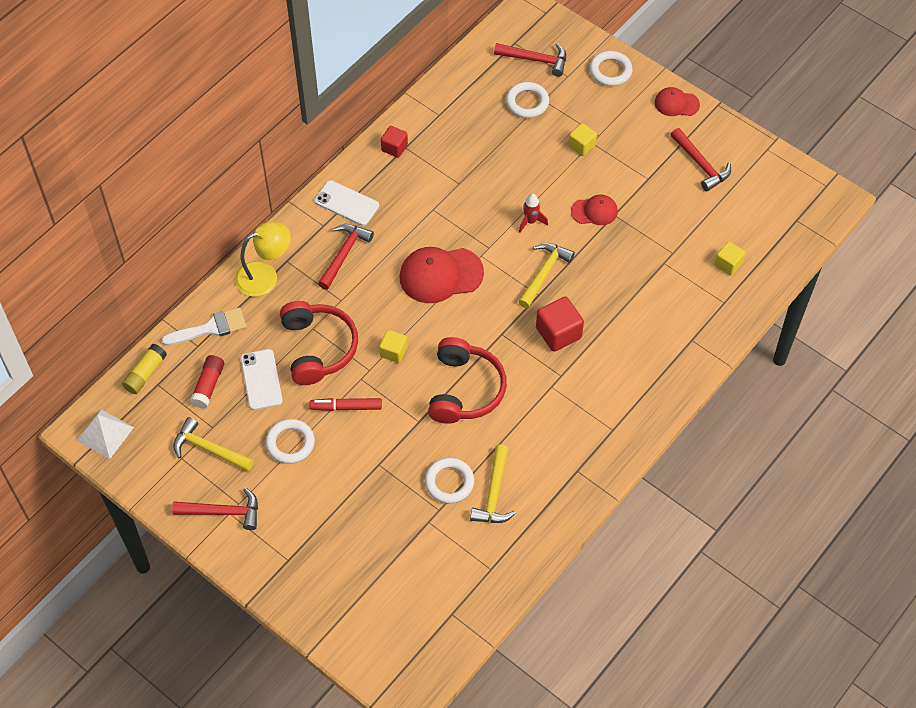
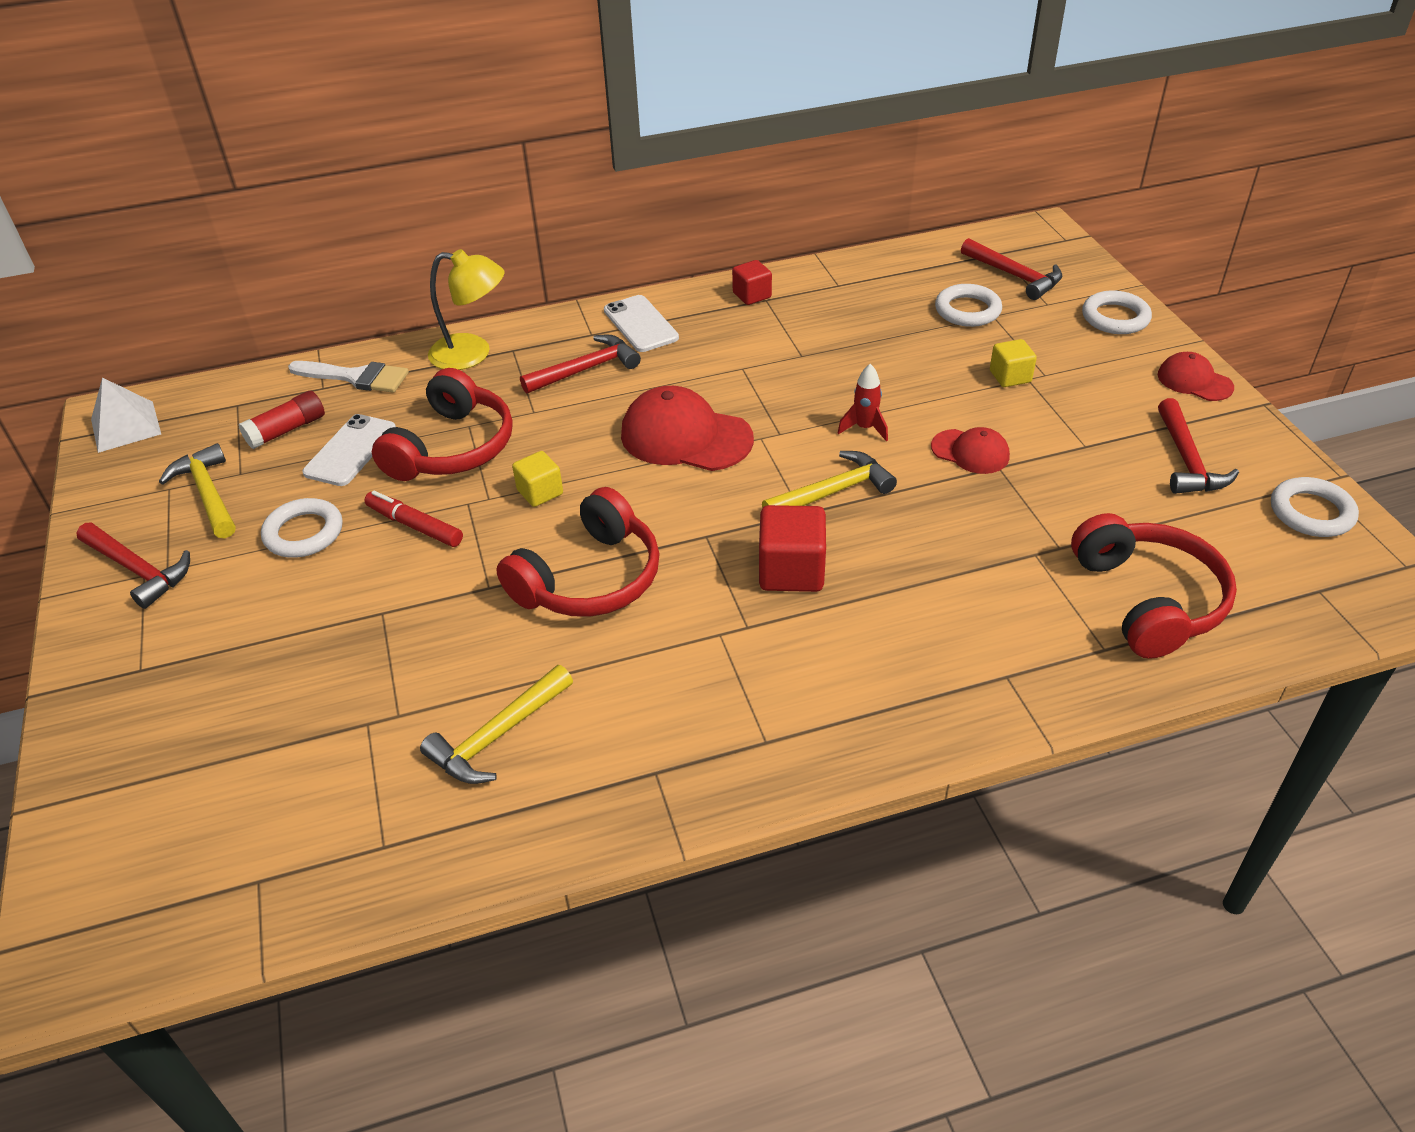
camera: 35 degrees right, 15 degrees down
(145, 374) = (237, 389): yellow glue stick -> none
(449, 482) = (450, 686): white ring -> white ring (1311, 512)
(728, 264) = (1148, 600): yellow cube -> red headphones

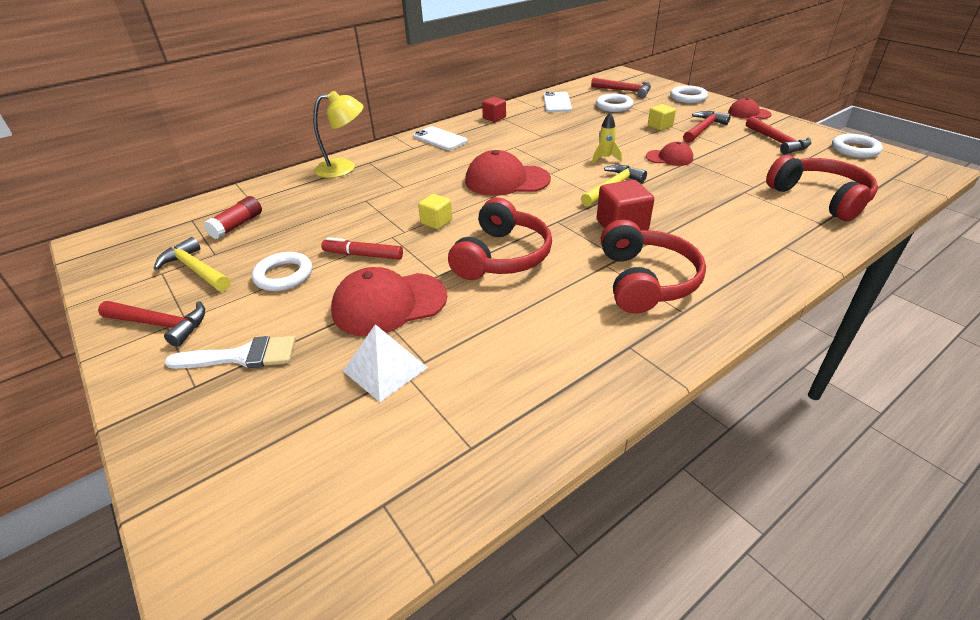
camera: 20 degrees left, 5 degrees down
(126, 426) = (108, 246): white pyramid -> white pyramid (385, 369)
(350, 450) = (291, 227): white phone -> white phone (557, 102)
(356, 377) = (272, 191): white brush -> white brush (242, 356)
(404, 616) = (389, 304): none -> red cap
(453, 448) = (362, 212): red headphones -> red headphones (646, 280)
(497, 736) = (506, 355): yellow hammer -> none
(586, 369) = (422, 162): red hammer -> red hammer (703, 129)
(864, 428) = (605, 159): red rocket -> yellow rocket

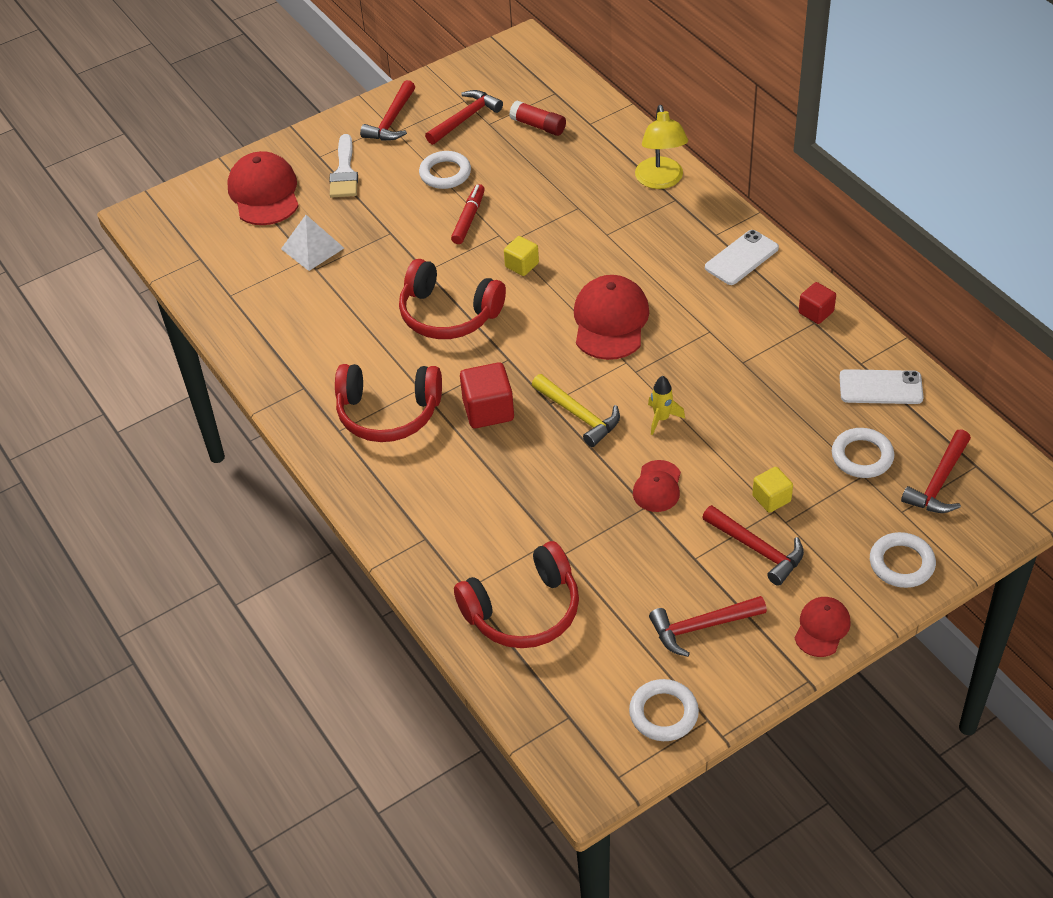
camera: 95 degrees right, 10 degrees up
(195, 269) = (465, 118): yellow hammer -> red hammer
(389, 304) = (390, 243): red cap -> red cap (264, 193)

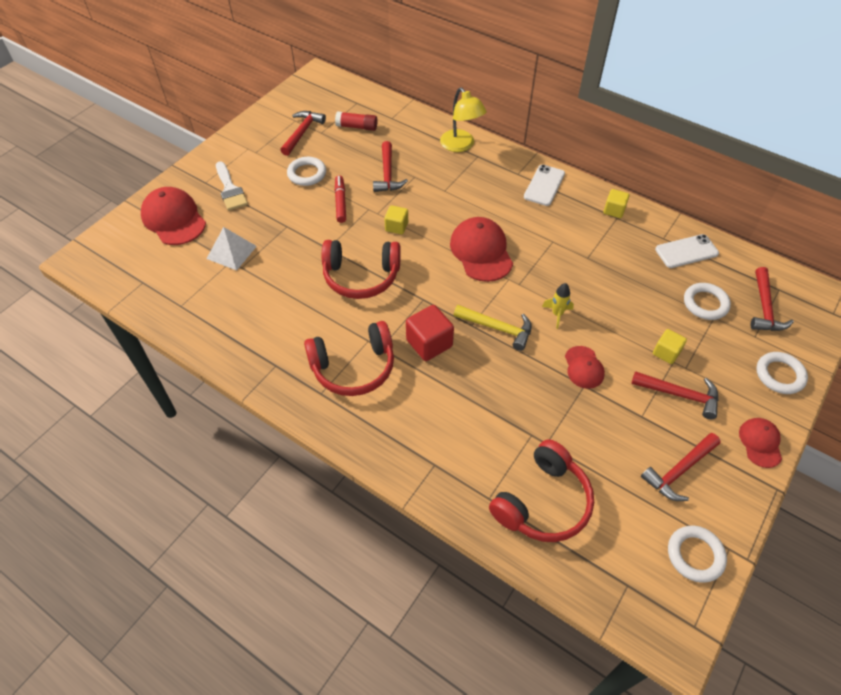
camera: 25 degrees left, 5 degrees up
(392, 121) = (249, 145): red hammer -> red hammer (388, 174)
(816, 312) = (614, 210): red cube -> yellow cube

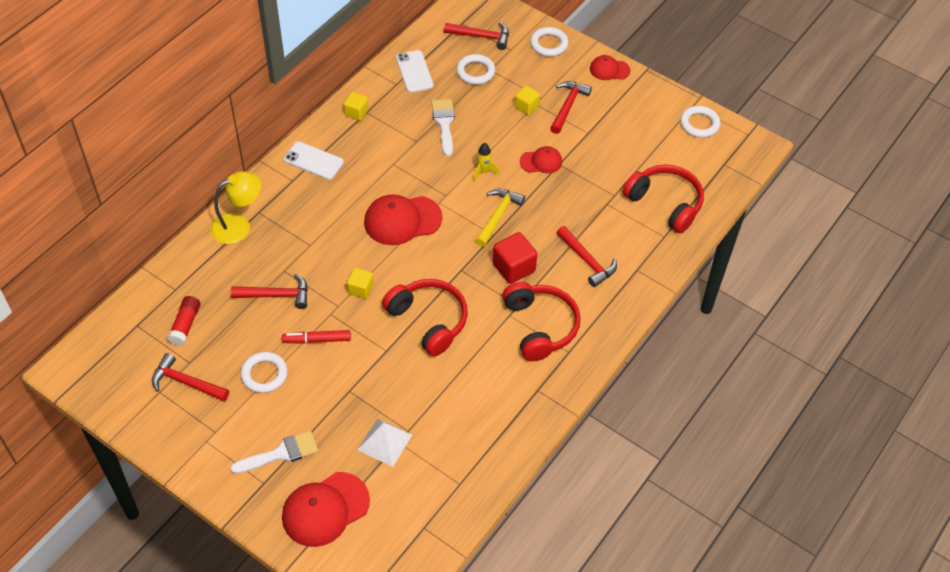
camera: 90 degrees left, 0 degrees up
(361, 276) = (429, 320): red headphones -> red headphones turned 45 degrees counterclockwise
(618, 279) = (444, 123): none -> white brush
(679, 471) = (635, 120): red hammer -> red hammer (587, 261)

